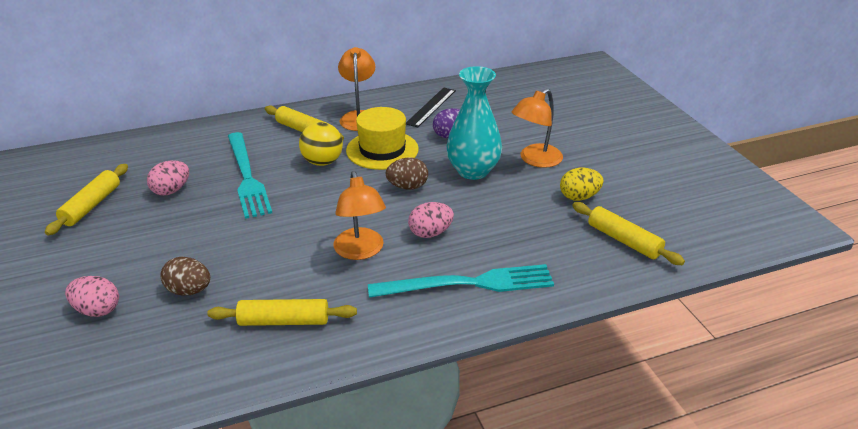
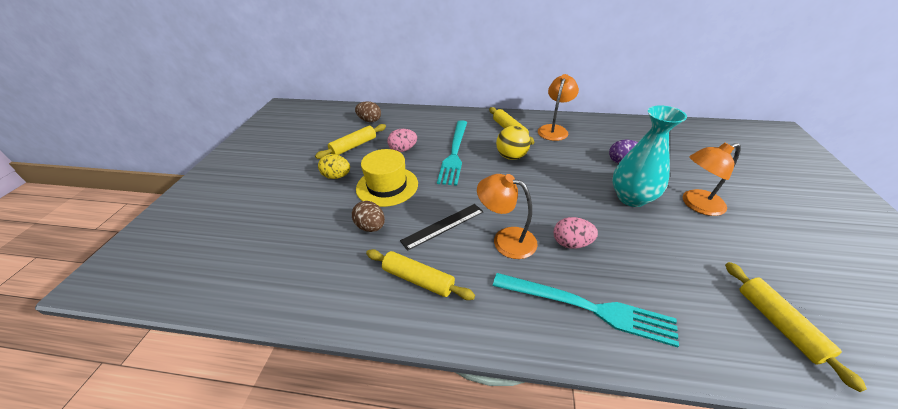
camera: 30 degrees right, 5 degrees up
(97, 310) = (311, 220): pink egg -> none
(360, 251) = (506, 239): orange lamp -> orange lamp turned 105 degrees clockwise
(382, 150) = (560, 159): yellow hat -> yellow hat (387, 186)
(407, 187) = (568, 195): brown egg -> brown egg (370, 120)
(431, 107) = (614, 135): black ruler -> black ruler (443, 226)
(579, 197) = (734, 256): yellow egg -> yellow egg (337, 176)

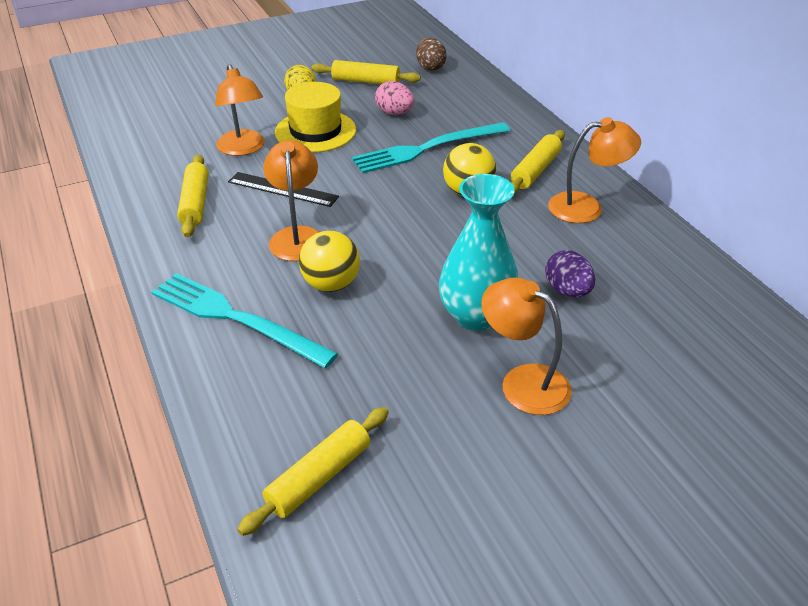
camera: 55 degrees right, 0 degrees up
(371, 227) = (243, 149): brown egg -> orange lamp
(571, 243) = (331, 284): pink egg -> yellow ball
(587, 307) = (236, 318): turquoise fork -> turquoise fork turned 135 degrees clockwise

